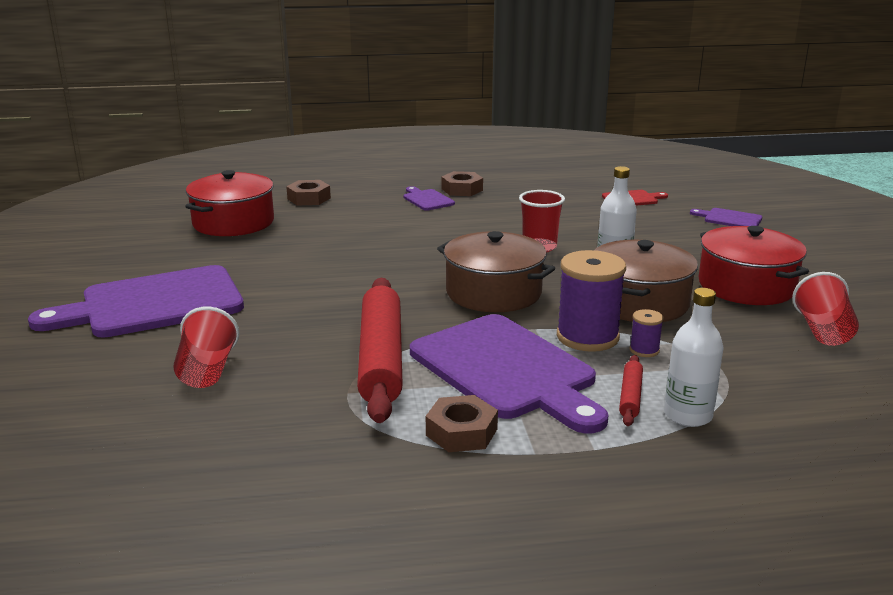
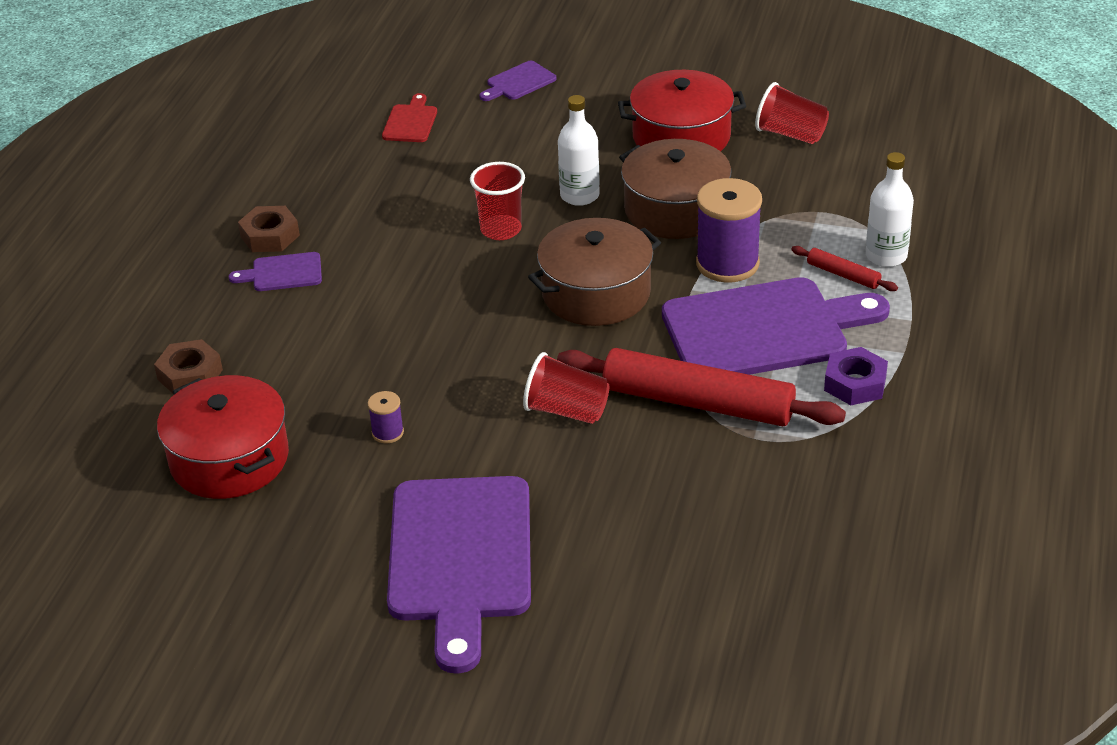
camera: 65 degrees left, 15 degrees up
(207, 371) = (660, 529): red cup -> red cup (566, 411)
(461, 432) = (855, 383): brown nut -> purple nut
(644, 350) = (770, 240): purple spool -> purple spool (387, 433)

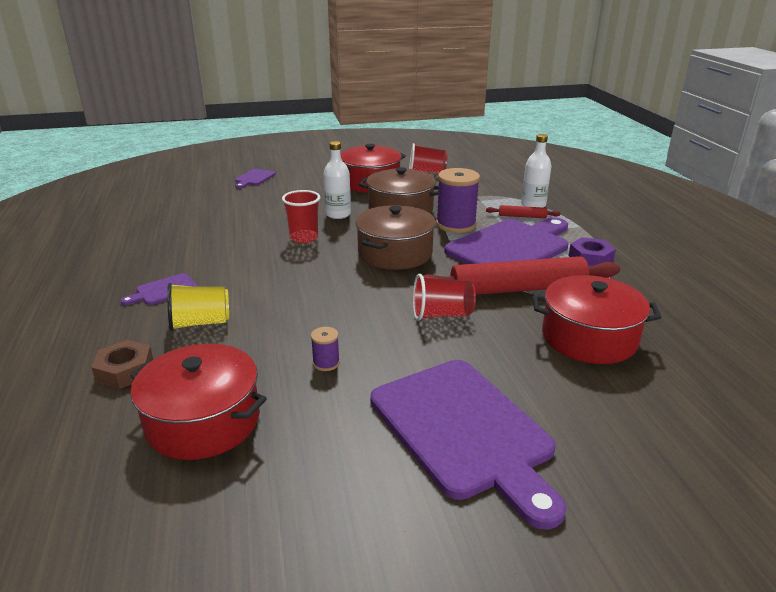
camera: 30 degrees left, 10 degrees down
(270, 236) = (139, 273): brown nut -> none
(294, 335) = (200, 323): none -> yellow cup
(411, 122) = (200, 204): red cutting board -> none
(709, 501) = (589, 338): none -> red pot

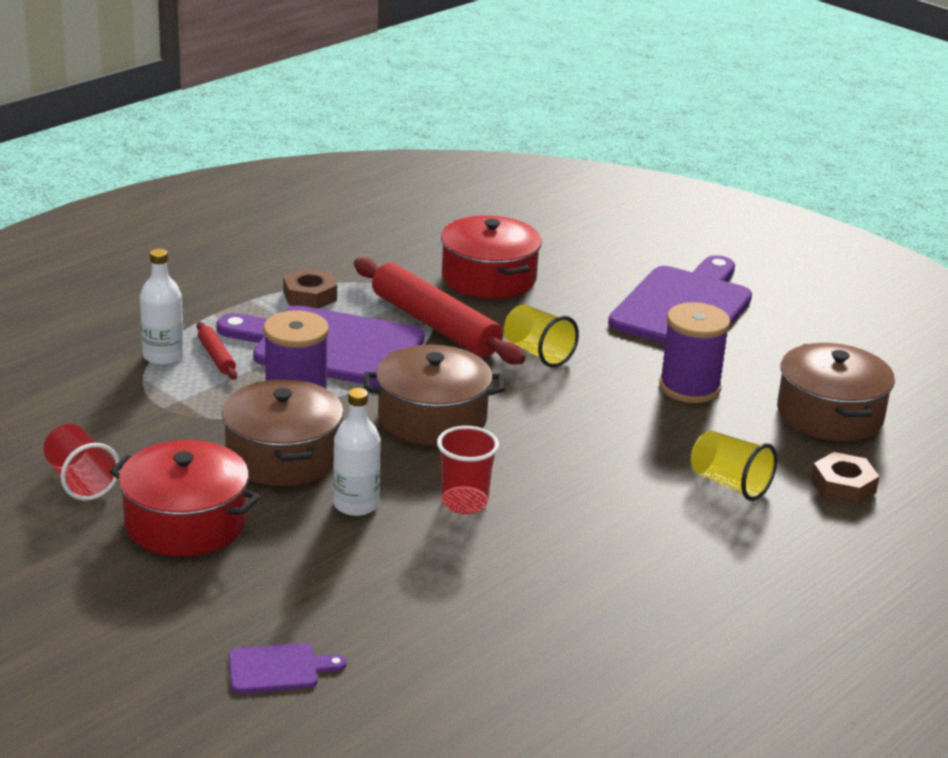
camera: 125 degrees left, 0 degrees up
(164, 290) = (712, 544): purple cutting board -> none
(203, 421) = (830, 414): red pot -> brown pot
(326, 363) = (689, 387): purple spool -> purple spool, size x2.16
(441, 315) = (538, 353): red cup -> yellow cup
(590, 258) = (310, 296): purple nut -> brown nut

